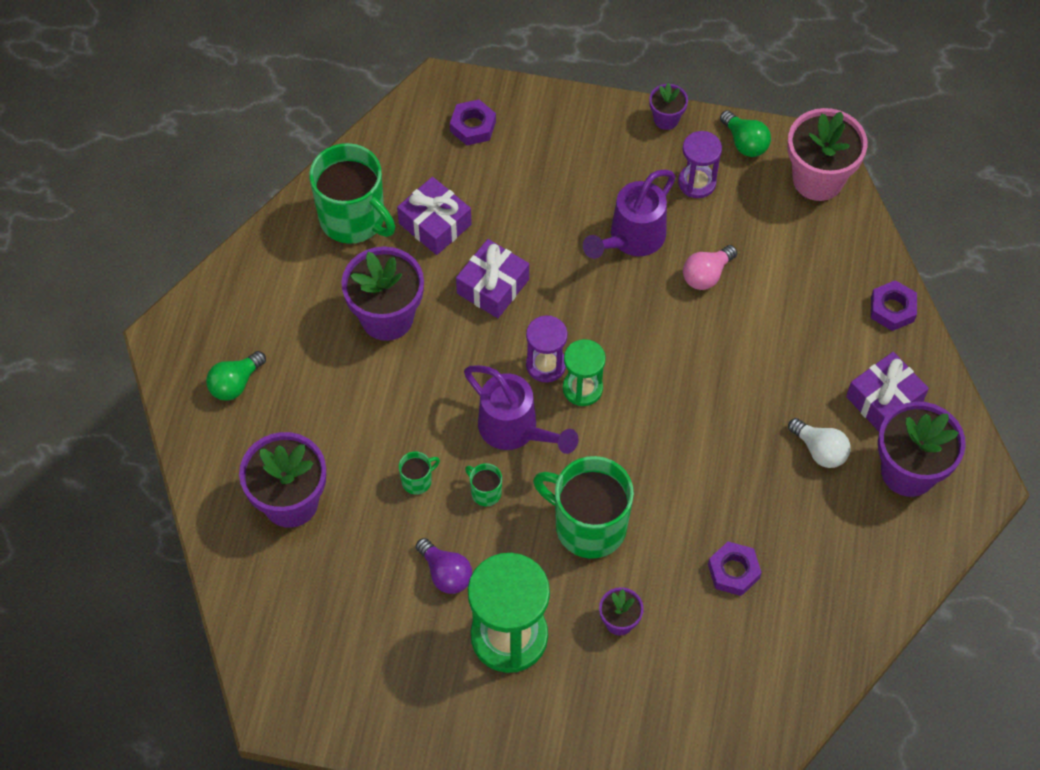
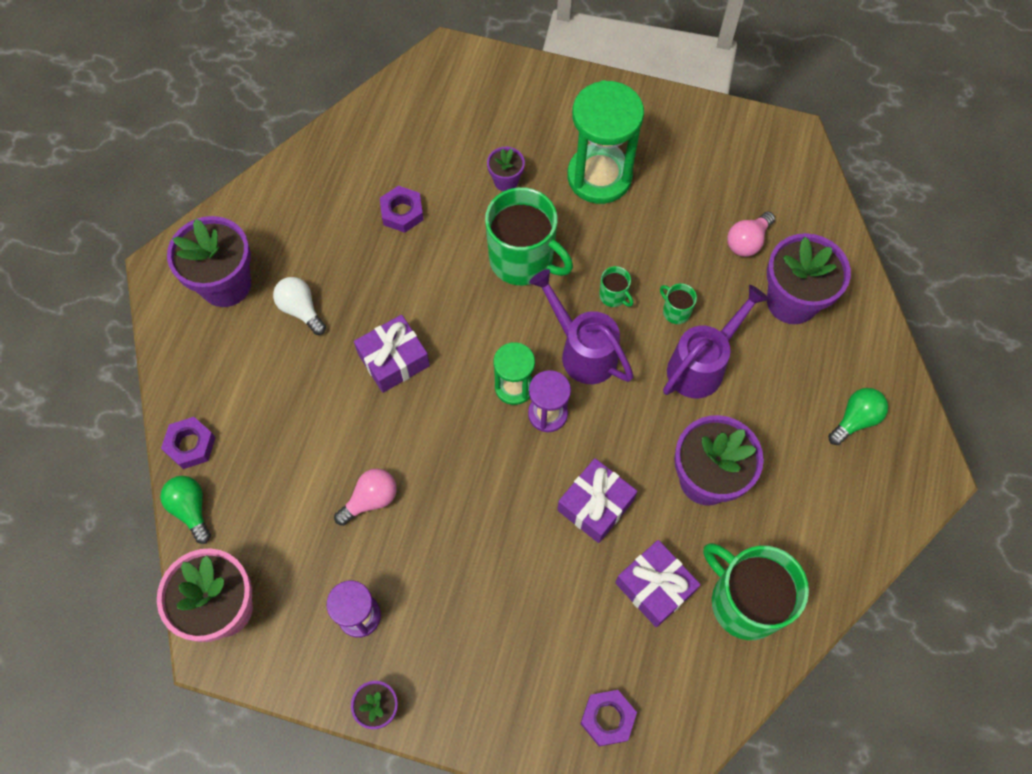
camera: 175 degrees left, 5 degrees up
(336, 568) = (747, 241): none -> pink light bulb
(417, 480) = (675, 311): green mug -> green mug turned 75 degrees clockwise
(445, 573) = (651, 230): purple light bulb -> none
(631, 239) = (442, 549): purple watering can -> purple watering can (701, 365)
(745, 142) = (294, 666): green light bulb -> green light bulb (191, 509)
(884, 400) = (227, 352): purple gift -> purple gift (393, 360)

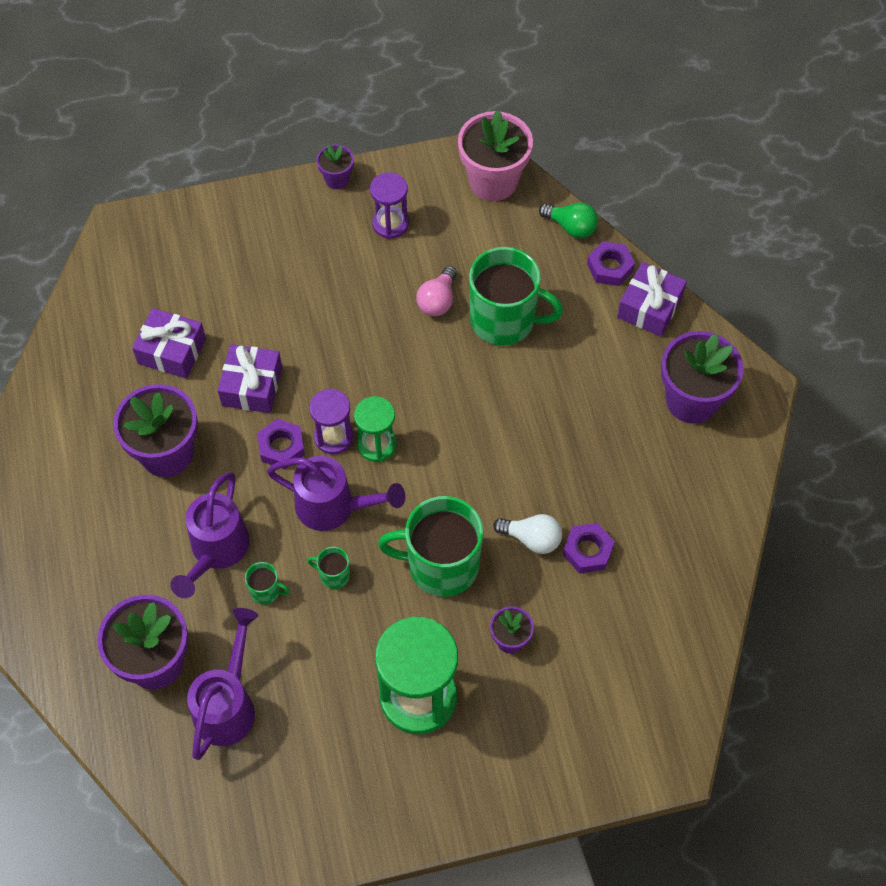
camera: 150 degrees right, 5 degrees down
(301, 310) = (609, 413): white light bulb -> white light bulb (532, 539)
(393, 360) = (496, 413): purple gift -> purple gift (649, 307)
(607, 718) = (165, 250): purple nut -> purple nut (281, 447)
(744, 601) = (93, 376): green mug -> green mug (504, 320)
(747, 241) = (228, 705): pink light bulb -> purple watering can
(855, 420) = (50, 573): green light bulb -> none

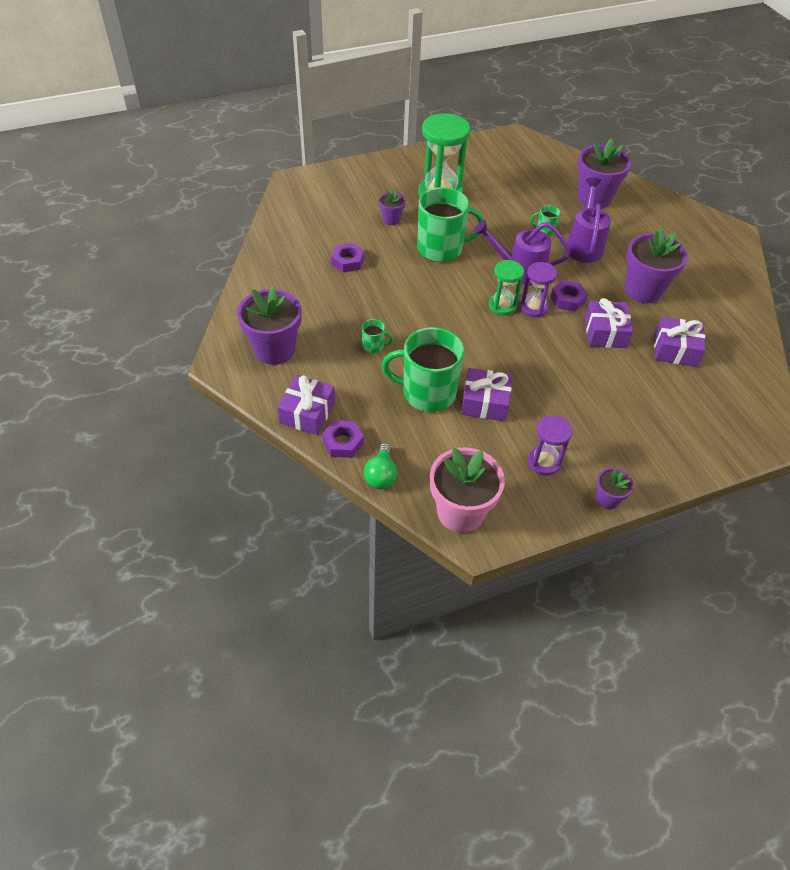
camera: 170 degrees right, 10 degrees down
(228, 705) = (545, 185): purple watering can -> none
(333, 575) = (507, 240): green mug -> green mug (374, 346)
(438, 300) = (485, 402): pink light bulb -> purple gift
(532, 539) = (385, 264): white light bulb -> none
(571, 227) = (381, 475): green light bulb -> green light bulb turned 105 degrees counterclockwise

